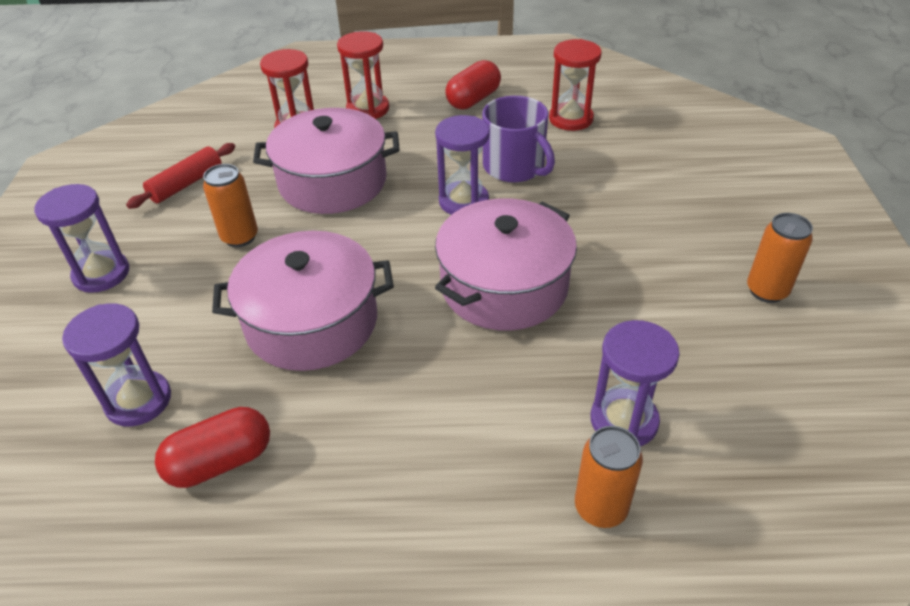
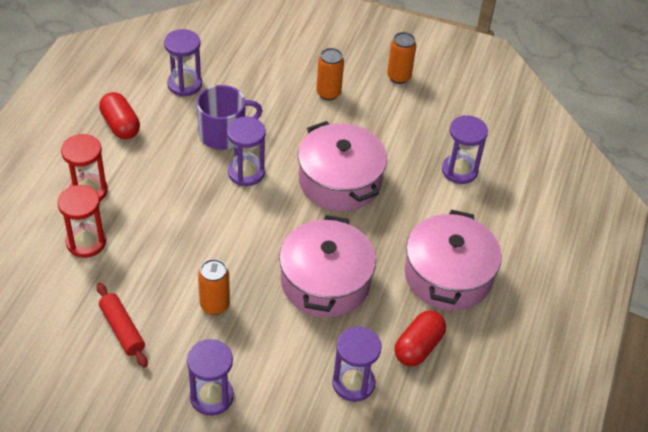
camera: 75 degrees left, 5 degrees up
(220, 461) = (418, 347): red capsule -> red capsule turned 45 degrees clockwise
(333, 182) = (178, 237): pink pot -> pink pot (448, 275)
(571, 119) = (184, 84): red hourglass -> purple hourglass
(600, 508) = (505, 200): orange can -> orange can (328, 93)

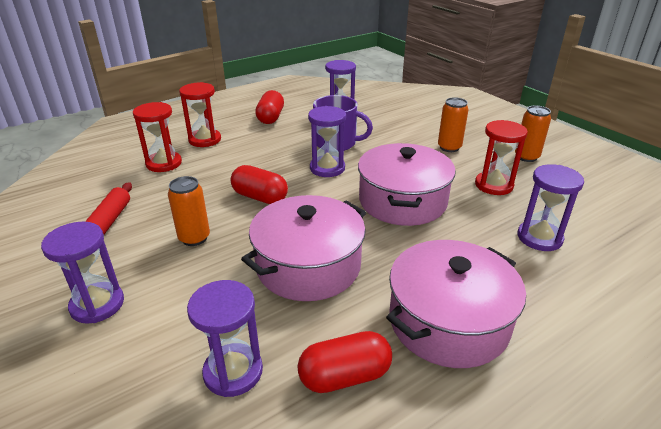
camera: 40 degrees right, 15 degrees down
(222, 236) = (260, 197): none -> red capsule
(395, 127) = (493, 185): none -> red hourglass

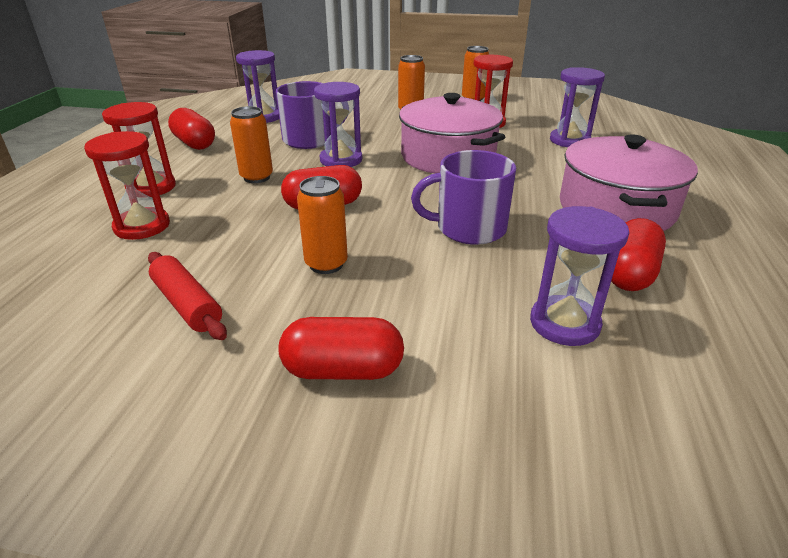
camera: 45 degrees left, 0 degrees up
(97, 304) = (343, 370): purple hourglass -> red capsule
(260, 158) = (257, 177): none -> orange can
(308, 265) = (469, 228): pink pot -> purple mug

